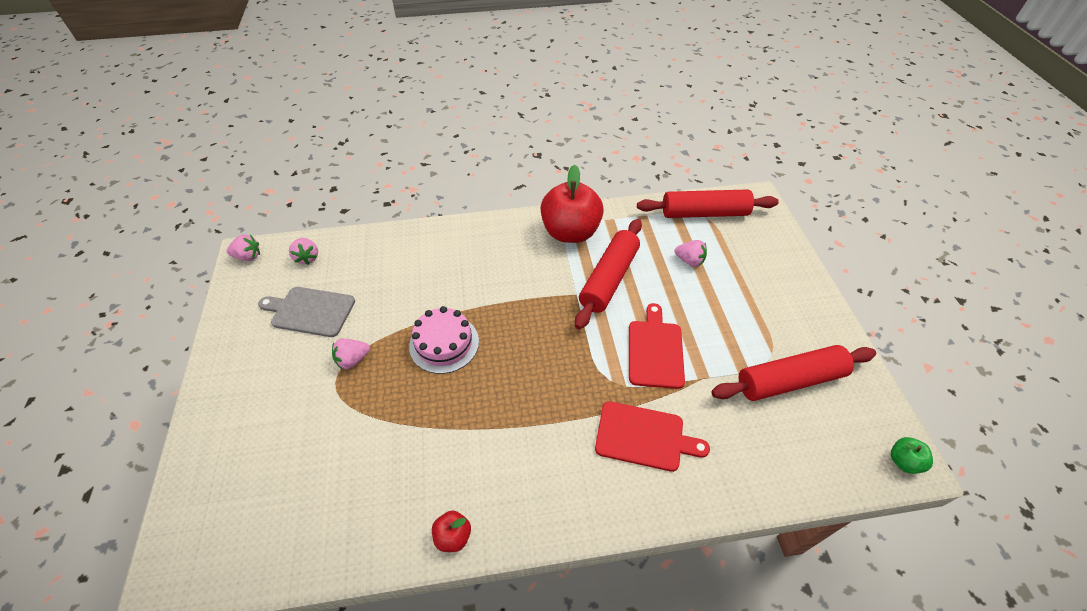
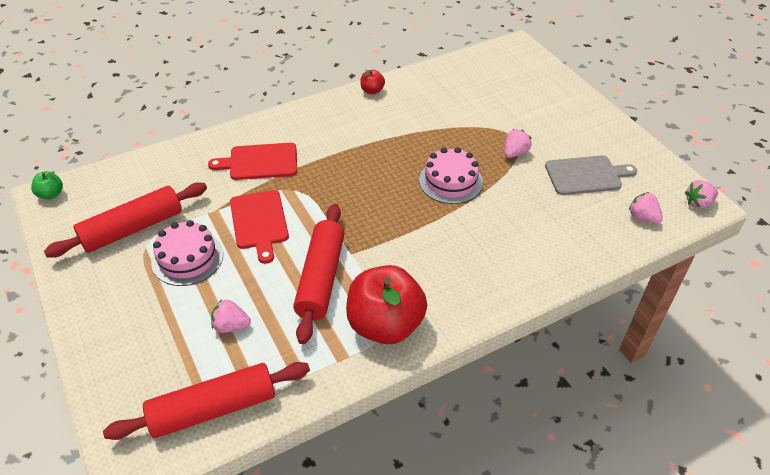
camera: 160 degrees right, 5 degrees down
(728, 330) = (187, 258): none -> pink cake

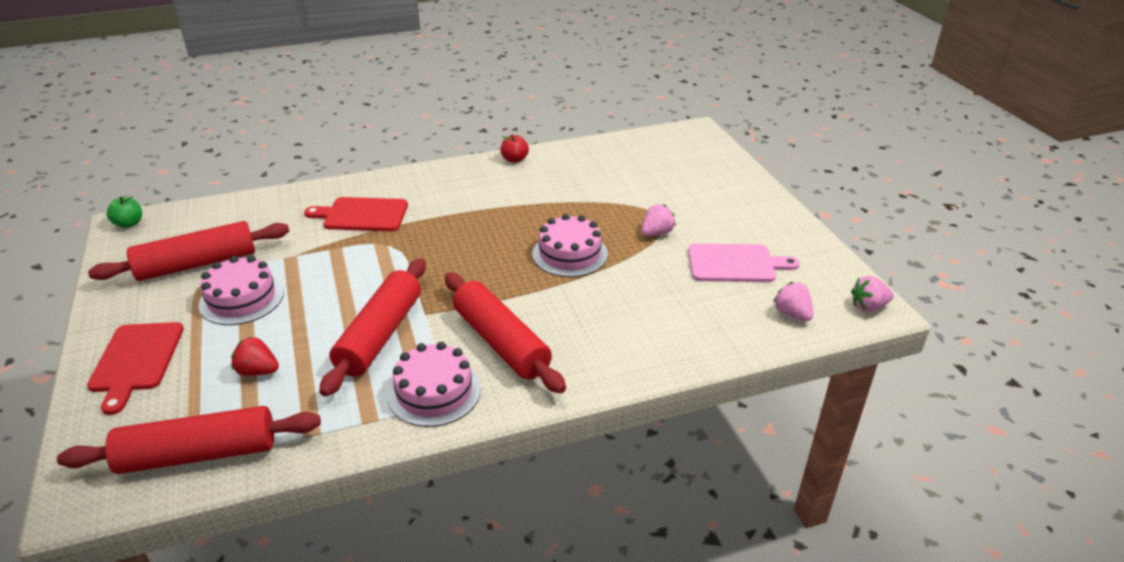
camera: 10 degrees right, 10 degrees down
(231, 326) = (258, 371): pink strawberry -> red strawberry
(259, 222) = (336, 272): red cutting board -> red cutting board (136, 361)
(385, 325) = (434, 392): red apple -> pink cake
(423, 272) = (501, 342): none -> red rolling pin
(586, 175) = (735, 264): grey cutting board -> pink cutting board

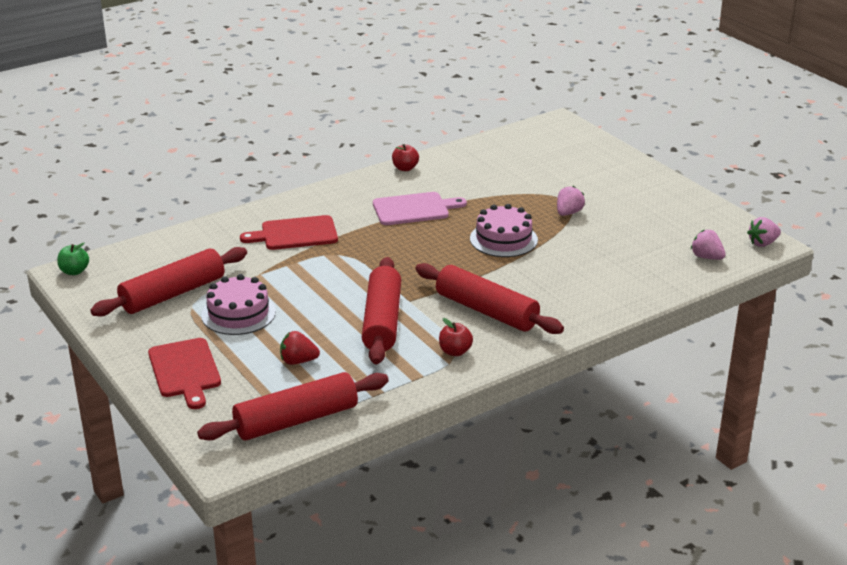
camera: 15 degrees left, 5 degrees down
(434, 392) = (455, 351): pink cake -> red apple
(735, 264) = (645, 227): pink cutting board -> pink cutting board (414, 209)

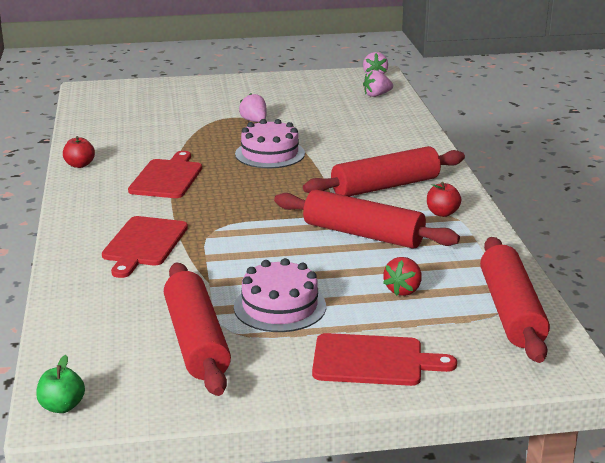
camera: 65 degrees left, 5 degrees down
(414, 209) = (167, 177): pink cutting board -> red cutting board

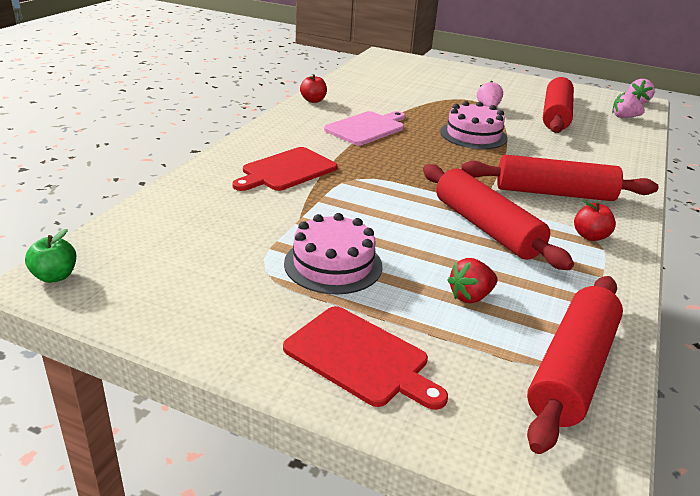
camera: 30 degrees right, 5 degrees up
(167, 177) = (367, 128): red cutting board -> pink cutting board
(196, 341) = (225, 265): red rolling pin -> red rolling pin (555, 115)

